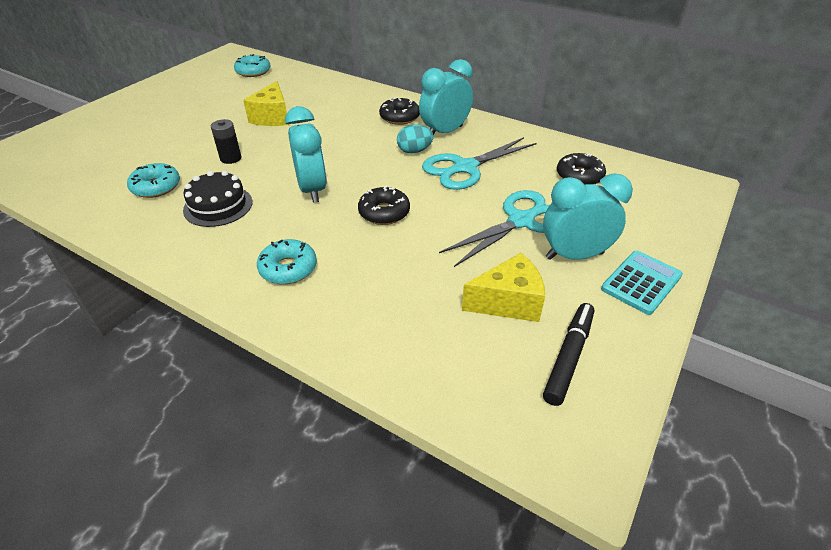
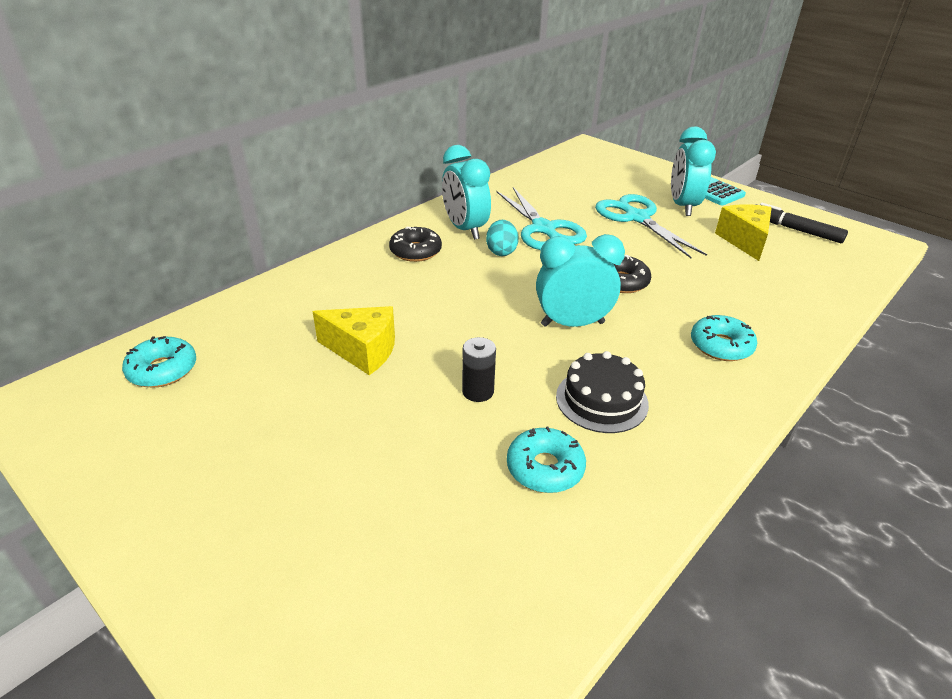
camera: 80 degrees left, 5 degrees down
(579, 176) = (569, 182): black donut -> none

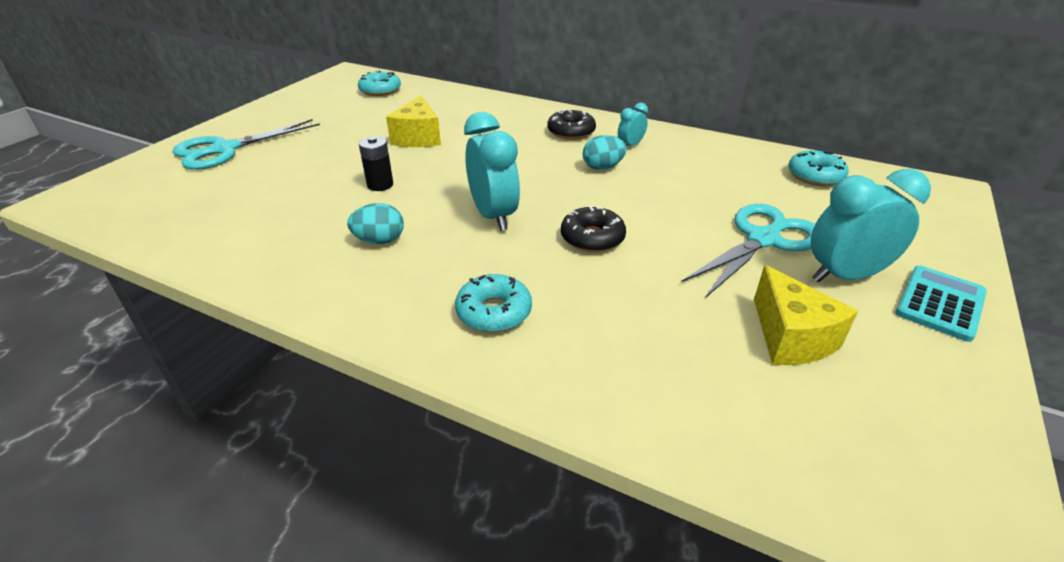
camera: 75 degrees right, 0 degrees up
(465, 229) = (630, 146): turquoise clock -> turquoise clock, size x0.51
(544, 229) = (670, 183): turquoise scissors -> turquoise scissors (224, 150)
(545, 468) = (293, 222): turquoise donut -> turquoise donut (815, 176)
(601, 400) = (379, 240): black cake -> turquoise egg
(744, 241) = (790, 337): yellow cheese -> yellow cheese turned 90 degrees clockwise
(795, 229) = (898, 402): black marker -> none

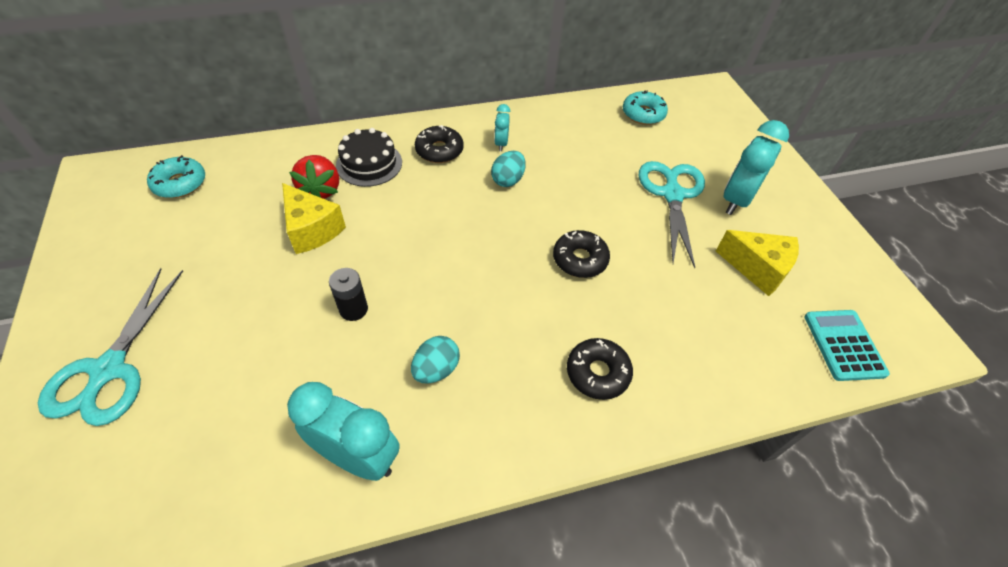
camera: 45 degrees left, 15 degrees up
(454, 122) = (321, 190): none -> red strawberry
(493, 216) = (490, 283): turquoise clock -> turquoise clock (358, 457)
(494, 312) = (597, 373): turquoise donut -> black donut
(507, 121) = (369, 163): none -> black cake
(940, 303) = (790, 193): turquoise calculator -> turquoise calculator (843, 345)

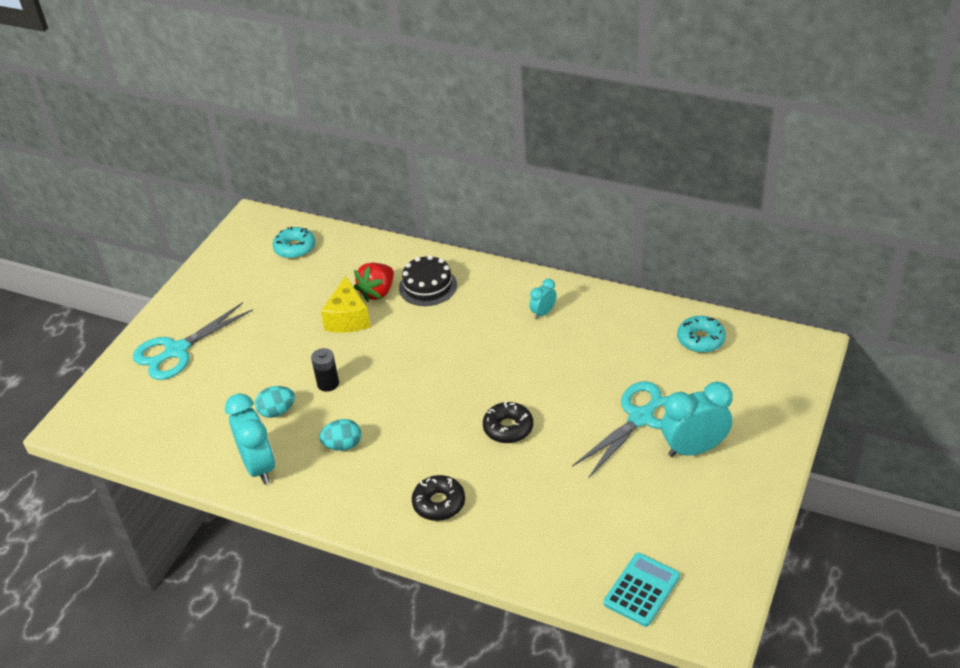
camera: 45 degrees right, 10 degrees down
(439, 150) = (489, 298): black donut -> none
(508, 180) = (517, 345): turquoise egg -> turquoise egg (277, 411)
(757, 269) = (641, 506): yellow cheese -> none

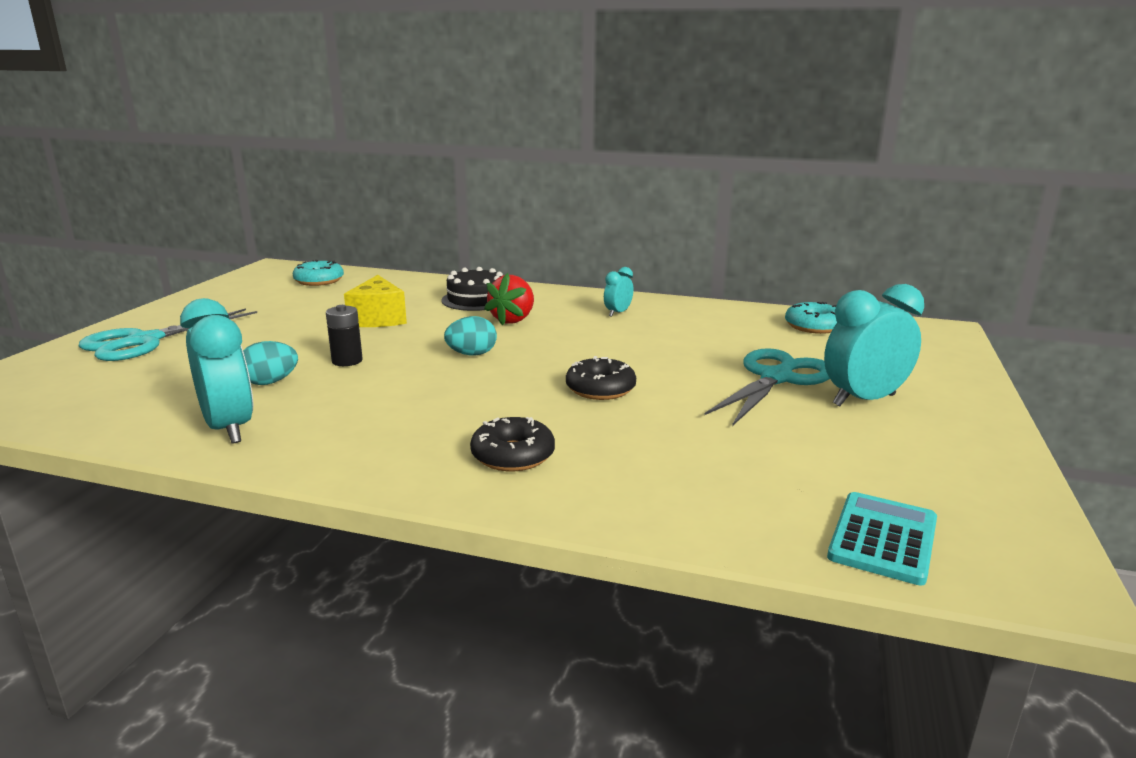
camera: 10 degrees left, 20 degrees down
(343, 445) = (363, 407): turquoise egg -> turquoise egg (472, 354)
(377, 292) = (415, 303): red strawberry -> red strawberry (513, 320)

